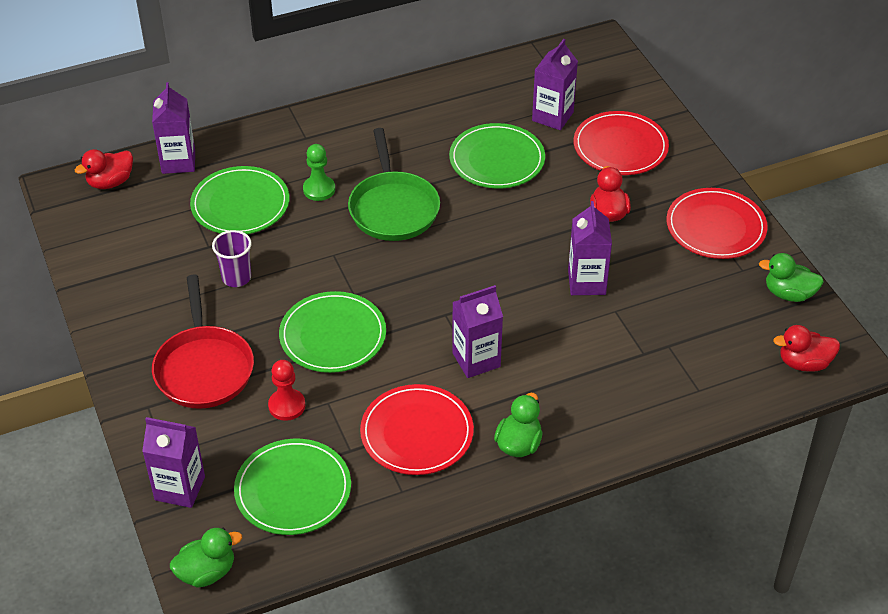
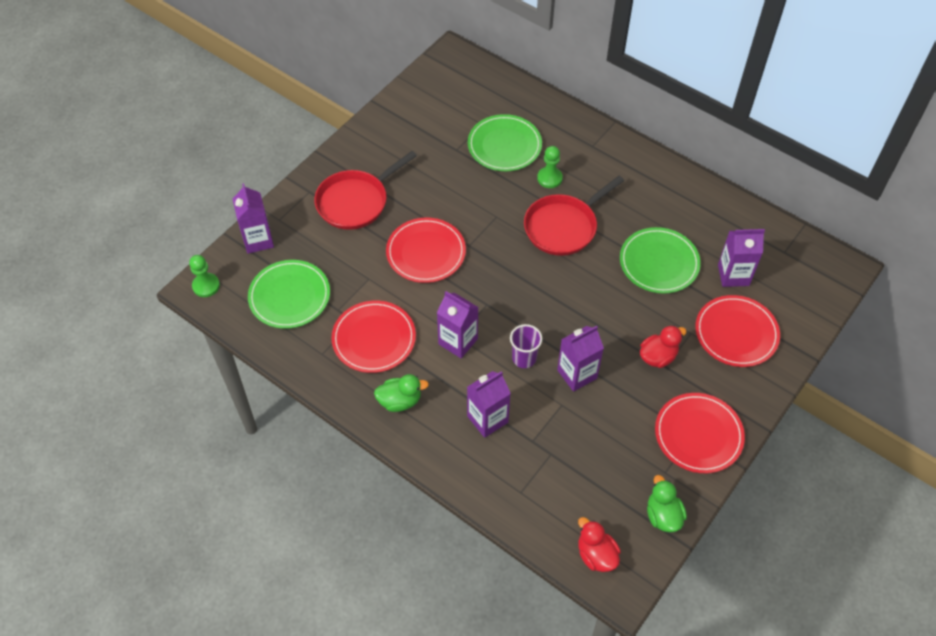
camera: 60 degrees right, 10 degrees up
(110, 182) = (474, 73): red duck -> none
(178, 162) = (517, 95): purple carton -> purple carton (487, 419)
(207, 572) = (206, 286): green duck -> green pawn
(236, 278) = (440, 177): purple cup -> purple cup (524, 358)
(287, 406) = (352, 259): red pawn -> none
(333, 335) = (426, 252): green plate -> red plate
(393, 208) = (563, 227): green pan -> red pan

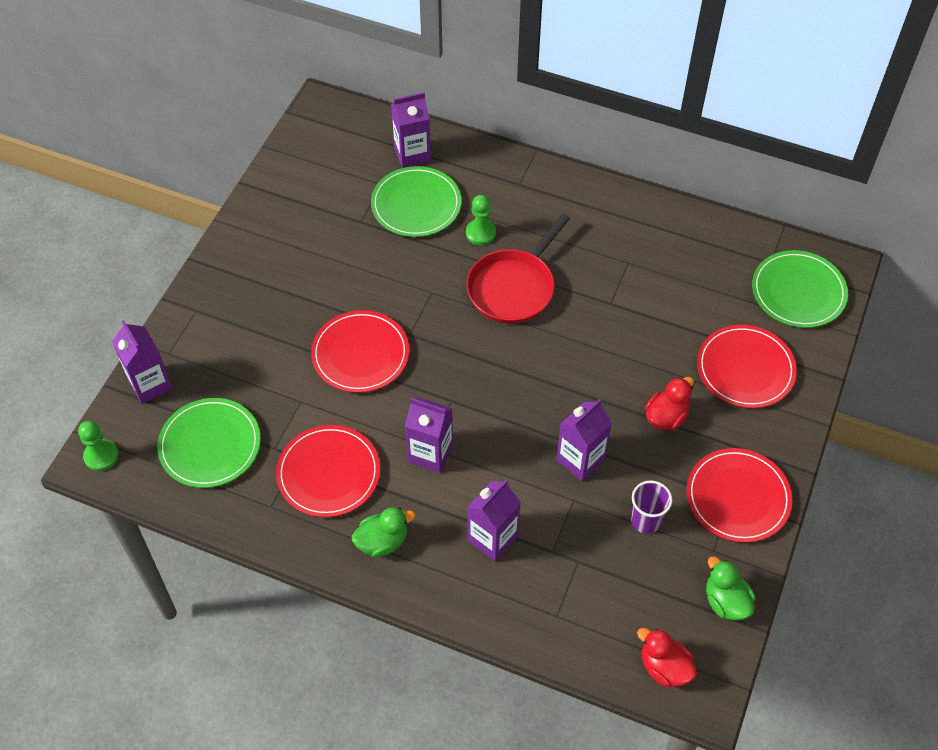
camera: 15 degrees left, 0 degrees up
(355, 201) = (257, 310): red pan -> none
(524, 358) = (514, 455): purple cup -> purple cup (646, 520)
(659, 262) = (635, 306): green plate -> green plate (798, 292)
(733, 275) = (722, 302): purple carton -> purple carton (412, 154)

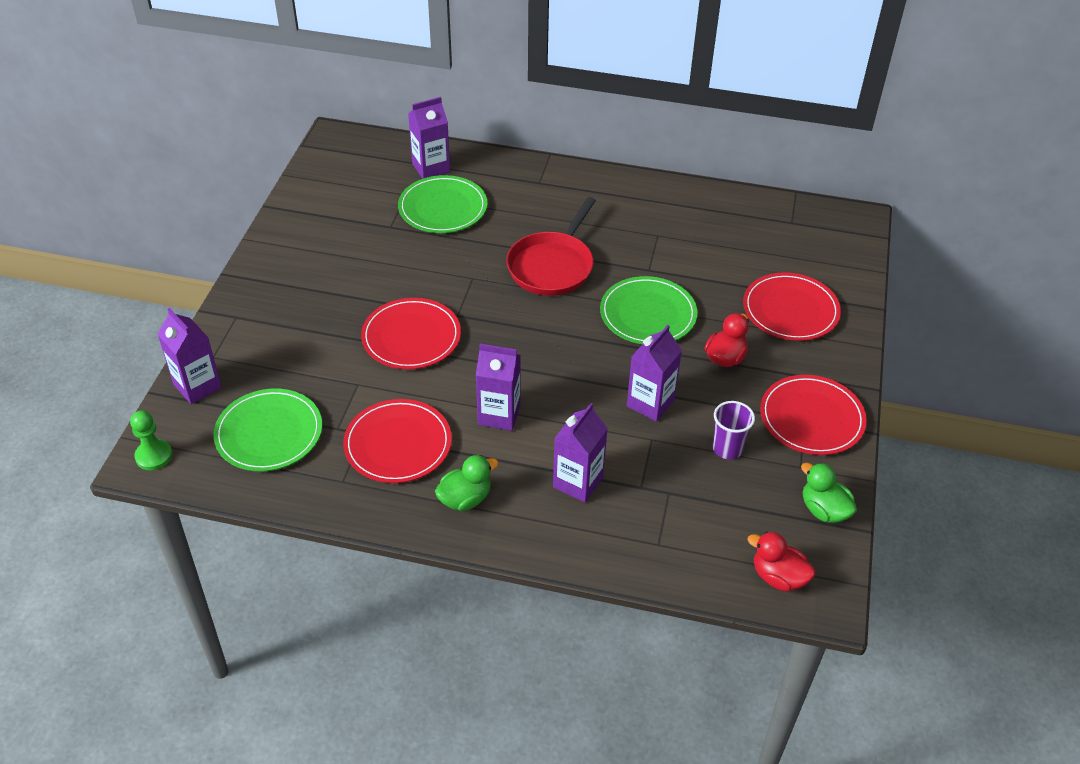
camera: 10 degrees left, 10 degrees down
(480, 233) = (510, 225): green pawn -> none
(798, 292) = (823, 243): green plate -> green plate (648, 314)

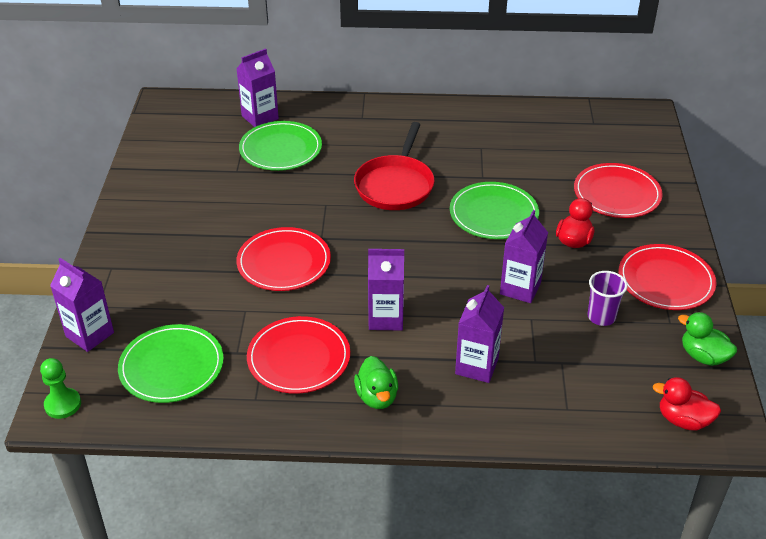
camera: 10 degrees left, 5 degrees down
(465, 499) = (377, 397): green duck -> green duck turned 120 degrees clockwise

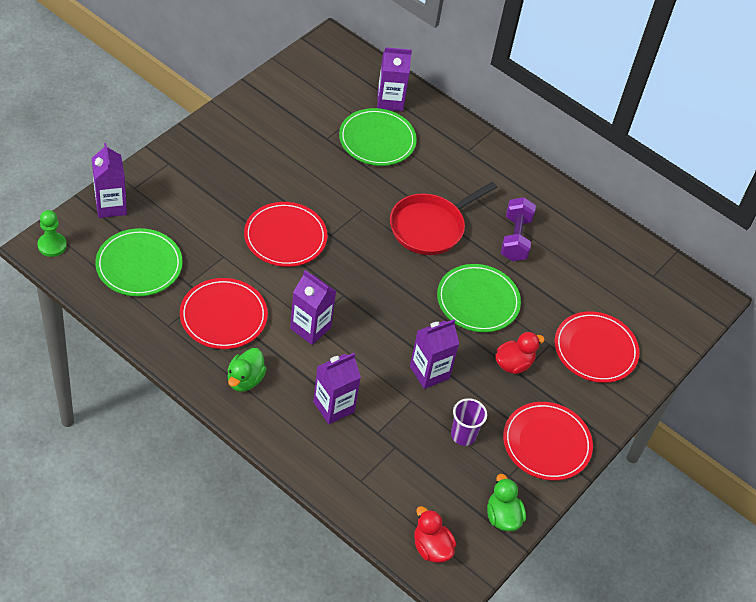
camera: 30 degrees right, 10 degrees up
(469, 155) = (515, 239): none -> purple dumbbell

